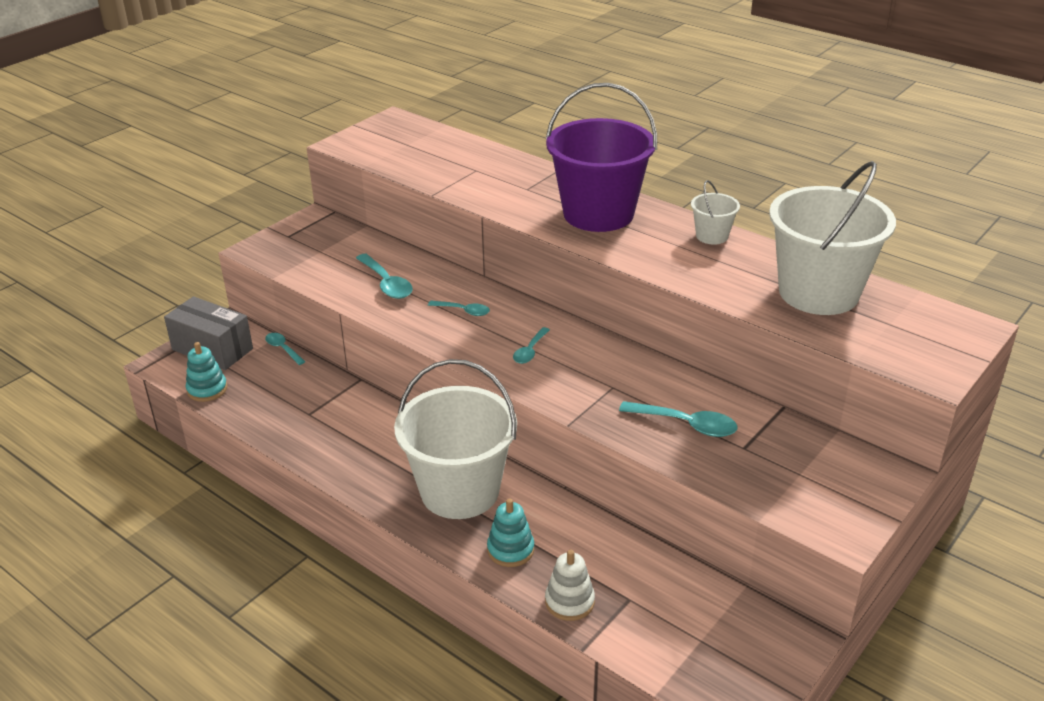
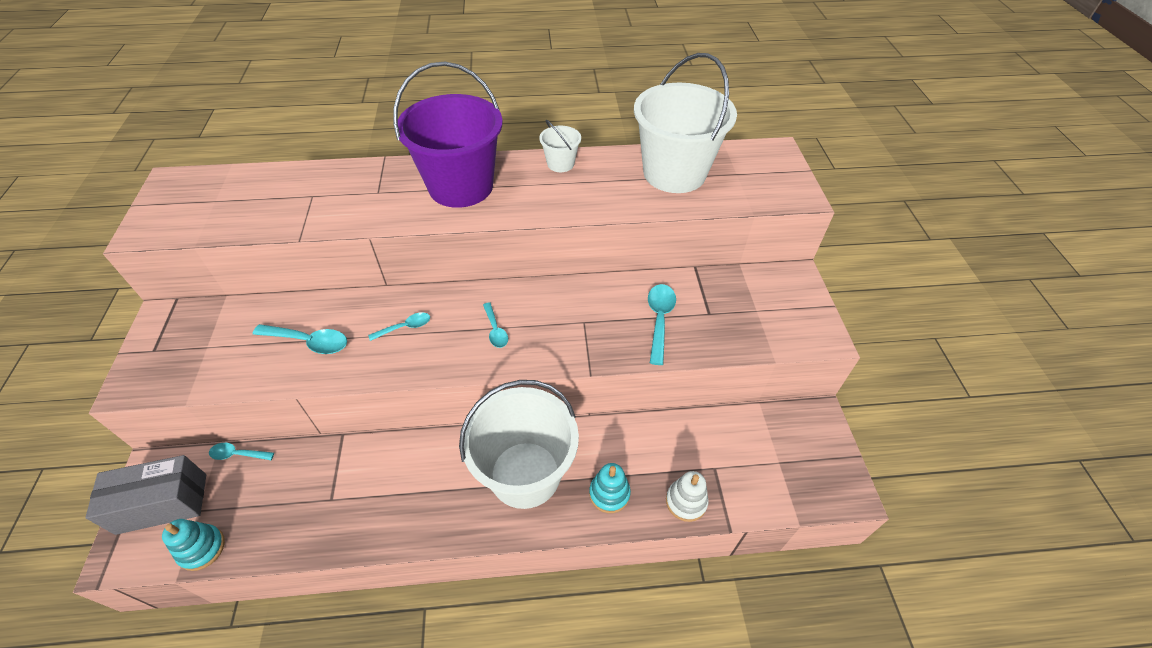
camera: 45 degrees left, 15 degrees up
(686, 424) = (659, 320): turquoise spoon -> turquoise spoon turned 60 degrees counterclockwise

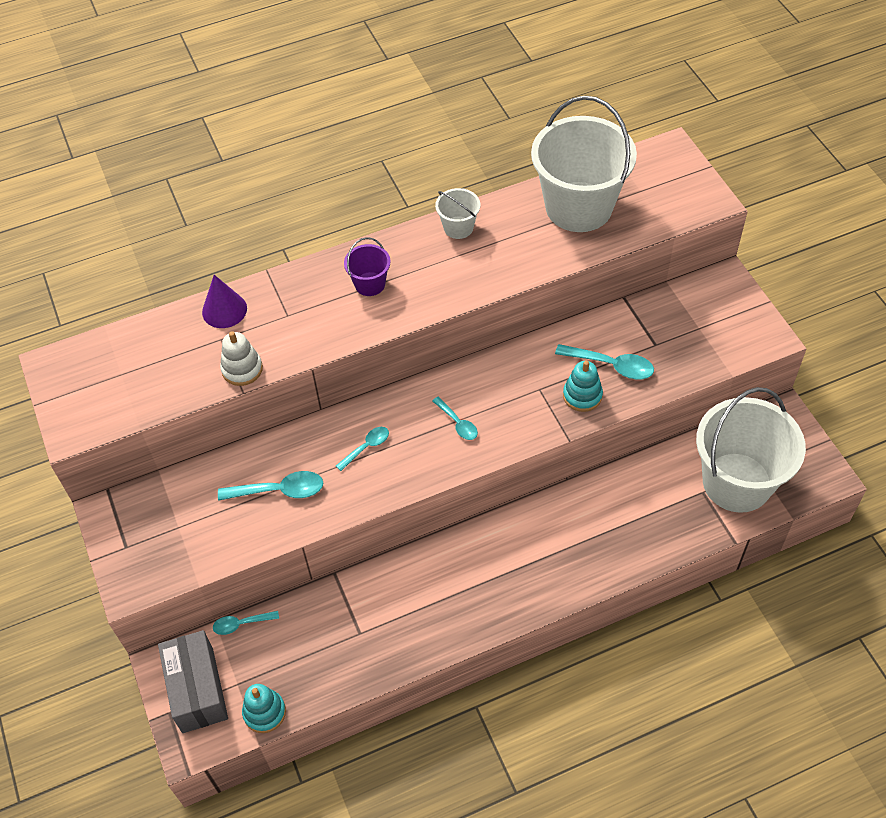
camera: 15 degrees left, 5 degrees up
(162, 503) = (197, 689): grey box -> grey box turned 75 degrees counterclockwise
(330, 176) = (224, 310): none -> purple cone
(461, 186) = (370, 284): purple bucket -> purple bucket, size x0.44
(525, 474) = (531, 553): white bucket -> white bucket (737, 482)
(609, 493) = (616, 545): turquoise stacking toy -> turquoise stacking toy (582, 395)
(659, 320) = (611, 365): turquoise spoon -> turquoise spoon turned 120 degrees clockwise
(686, 501) = (688, 530): white stacking toy -> white stacking toy (242, 369)

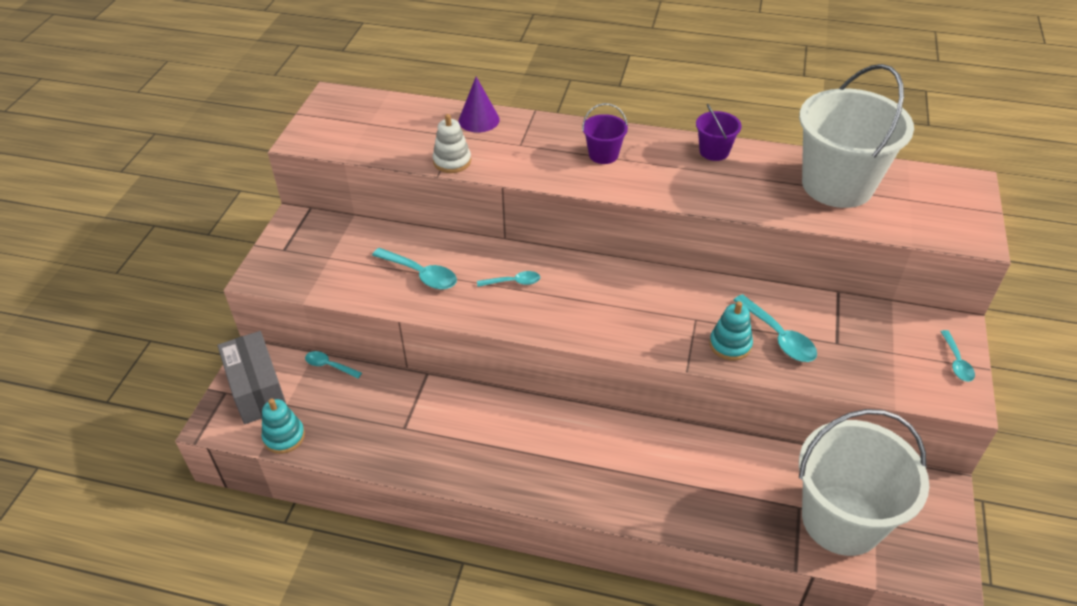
camera: 35 degrees right, 10 degrees down
(197, 689) = (257, 390): grey box -> grey box turned 45 degrees counterclockwise
(457, 423) = (601, 305): turquoise spoon -> turquoise spoon (956, 362)
(458, 227) = (714, 151): white bucket -> purple bucket

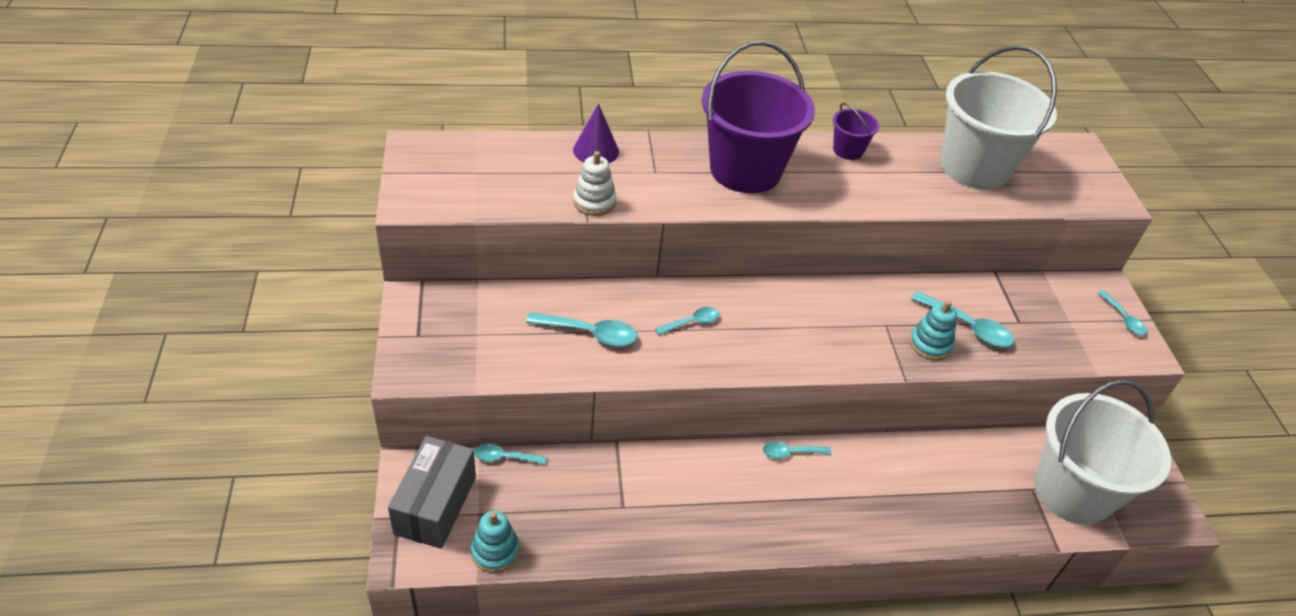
camera: 25 degrees left, 0 degrees up
(257, 390) = (435, 505): grey box -> grey box turned 60 degrees clockwise
(575, 418) = (791, 453): none -> turquoise spoon
(603, 155) = (745, 170): purple bucket -> purple bucket, size x2.27

